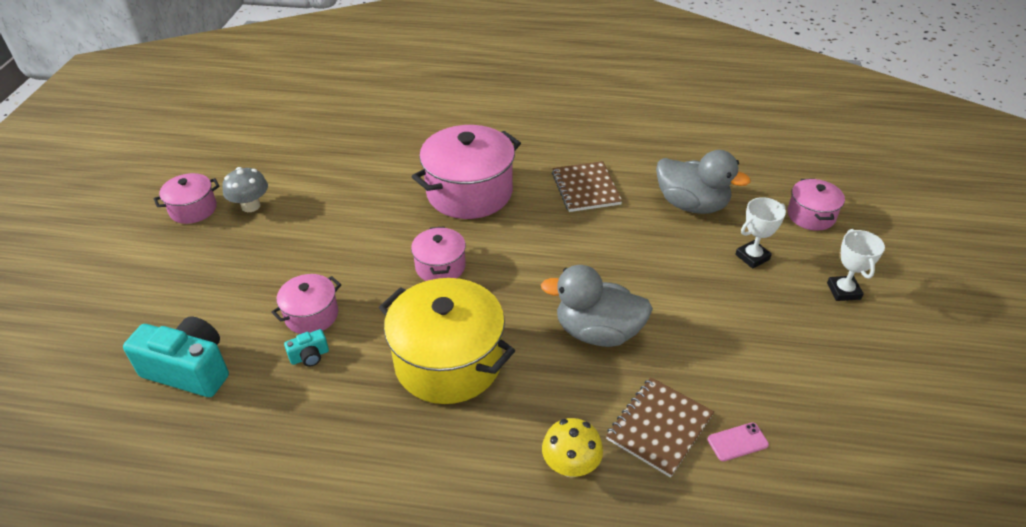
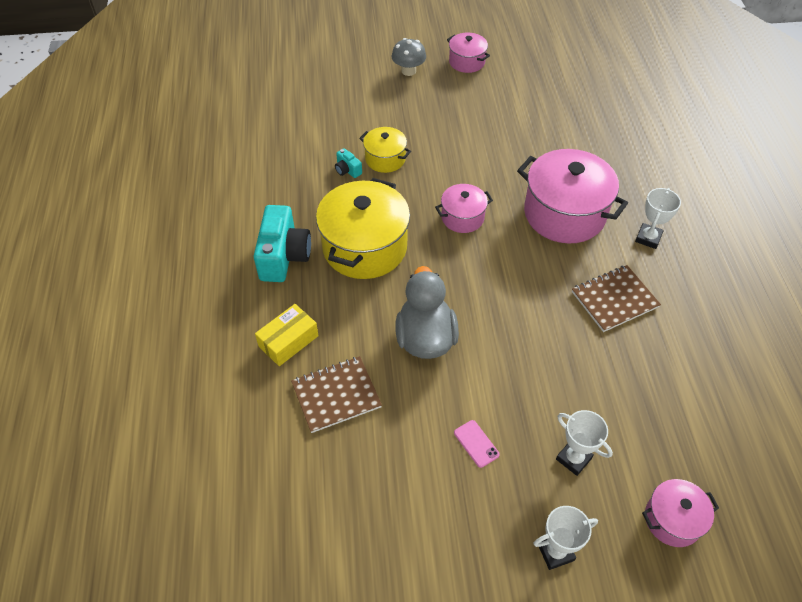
camera: 75 degrees right, 10 degrees up
(189, 370) = (320, 117): turquoise camera -> turquoise camera (284, 256)
(251, 206) = (484, 89): grey mushroom -> grey mushroom (408, 71)
(311, 315) = (385, 159): pink pot -> yellow pot
(522, 150) = (648, 238): none -> white trophy
(571, 465) = (288, 341): yellow mushroom -> yellow box
(659, 427) = (336, 395): brown notebook -> brown notebook turned 45 degrees counterclockwise
(691, 205) = (633, 395): grey duck -> none
(737, 442) = (334, 454): pink phone -> pink phone (476, 443)

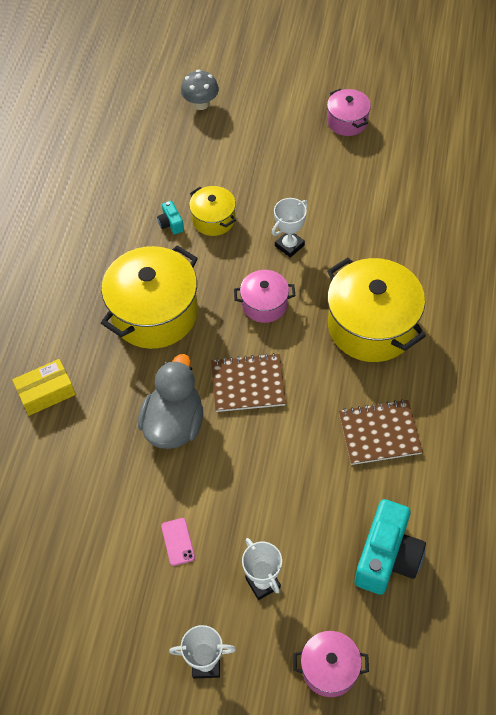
camera: 20 degrees right, 5 degrees up
(284, 256) = (74, 304): turquoise camera -> turquoise camera (387, 557)
(336, 395) = (69, 458): brown notebook -> brown notebook (248, 384)
(408, 71) = (280, 120): grey mushroom -> grey mushroom (201, 104)
(564, 214) = (372, 326): pink pot -> yellow pot
(648, 238) = (448, 375): white trophy -> white trophy (289, 245)

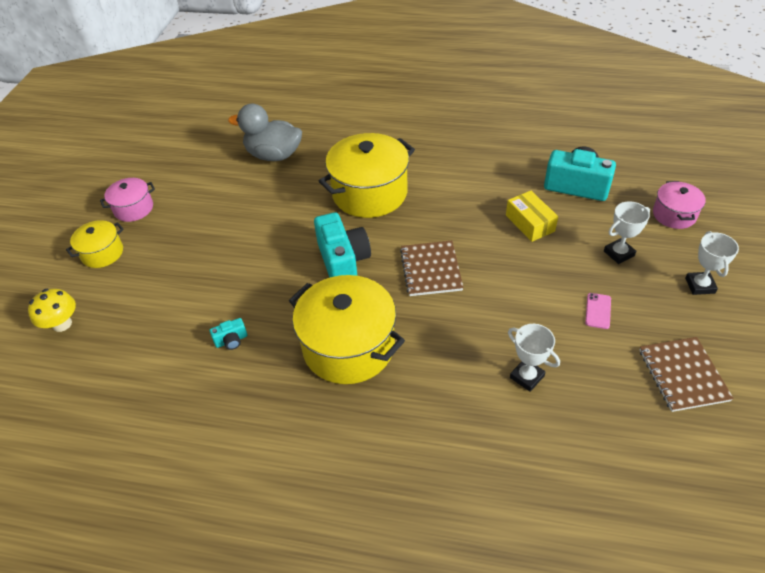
camera: 90 degrees left, 10 degrees down
(46, 392) = (451, 440): yellow box -> yellow box (530, 223)
(174, 424) = (478, 321): grey duck -> grey duck (274, 155)
(178, 542) = (598, 311): pink phone -> pink phone turned 60 degrees counterclockwise
(201, 104) = (62, 324): grey mushroom -> yellow mushroom
(213, 219) = (233, 304): yellow pot -> yellow pot (102, 253)
(264, 304) = (343, 261): pink pot -> turquoise camera
(289, 245) = (276, 246): white trophy -> white trophy (527, 377)
(379, 433) = (472, 189): brown notebook -> brown notebook (683, 375)

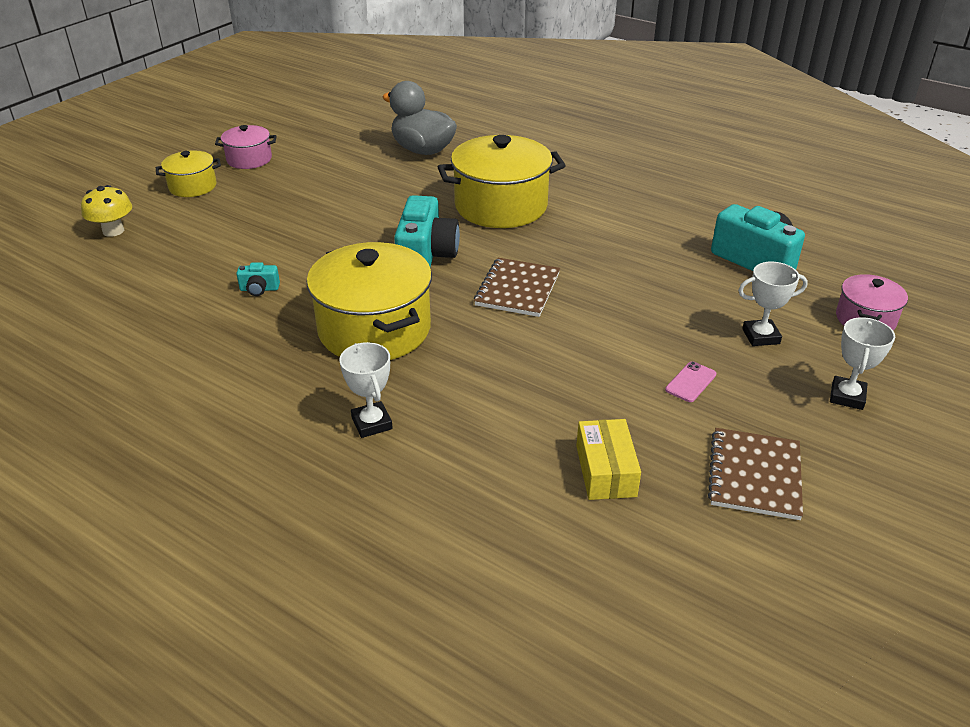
camera: 20 degrees right, 10 degrees down
(527, 377) = (554, 416): white trophy -> white trophy (372, 423)
(530, 223) = (668, 279): yellow box -> yellow box (605, 471)

